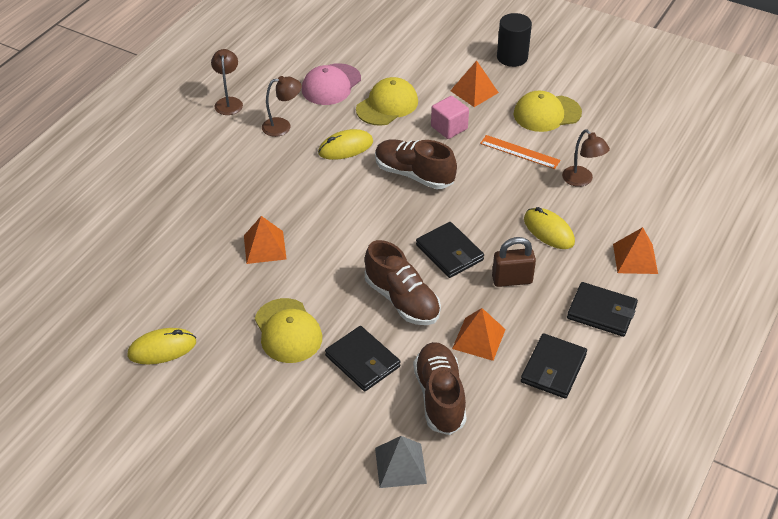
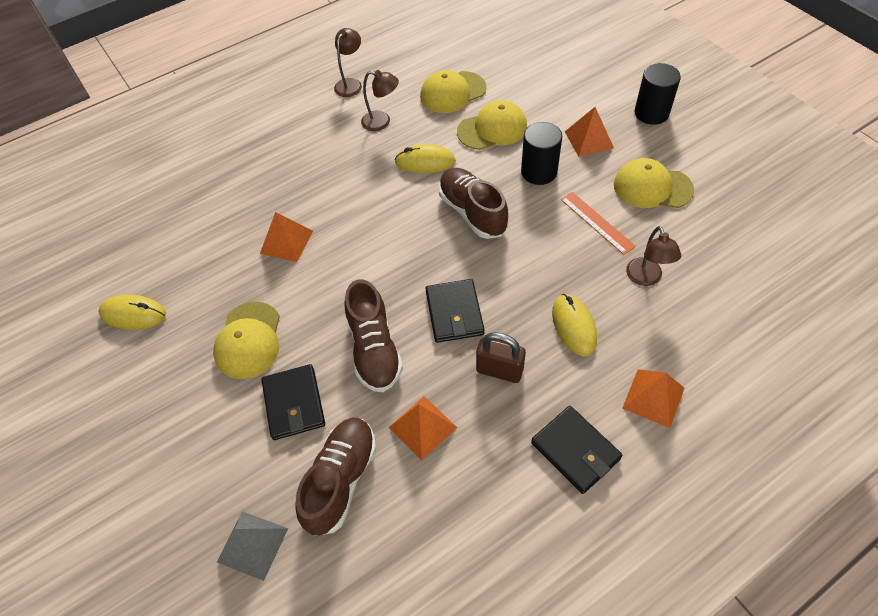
camera: 30 degrees right, 10 degrees up
(331, 85) = (452, 92): pink cap -> yellow cap
(449, 128) = (539, 172): pink cube -> black cylinder
(553, 368) = (479, 499): black wallet -> none

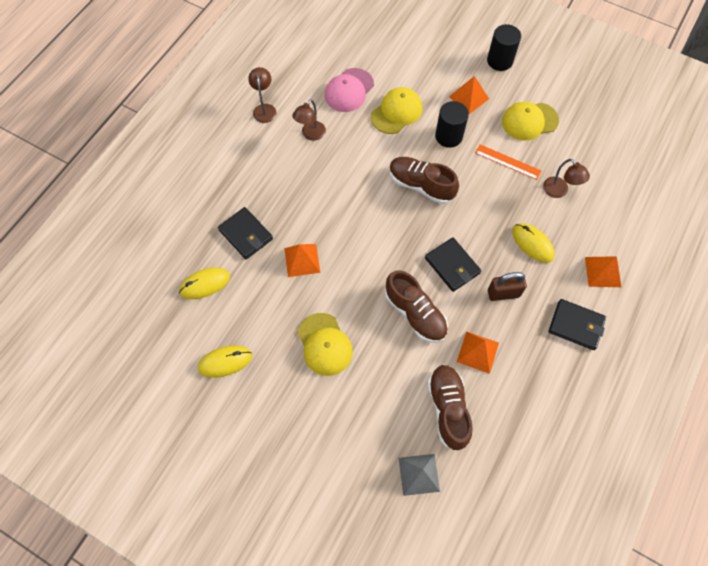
camera: 30 degrees left, 10 degrees up
(294, 403) = (385, 374): black wallet -> black wallet (246, 234)
(382, 122) = (310, 134): brown lamp -> brown lamp turned 135 degrees clockwise
(425, 162) = (363, 157): yellow mouse -> yellow mouse (205, 284)
(452, 92) = (349, 90): yellow cap -> pink cap

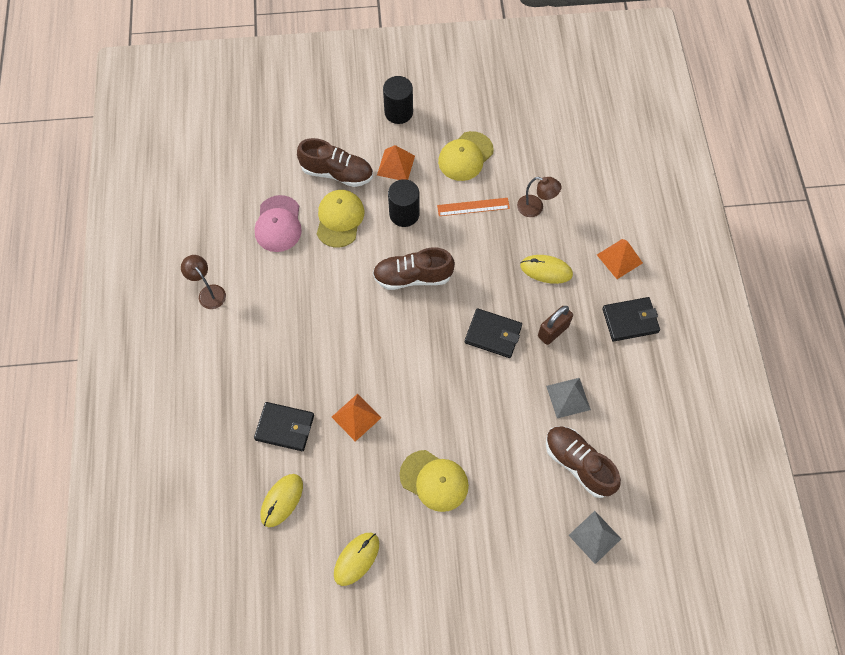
camera: 35 degrees left, 0 degrees up
(310, 134) = (274, 291): brown lamp -> none
(415, 313) = (492, 399): brown shoe -> brown shoe (337, 173)
(477, 352) = (568, 398): orange pyramid -> grey pyramid

